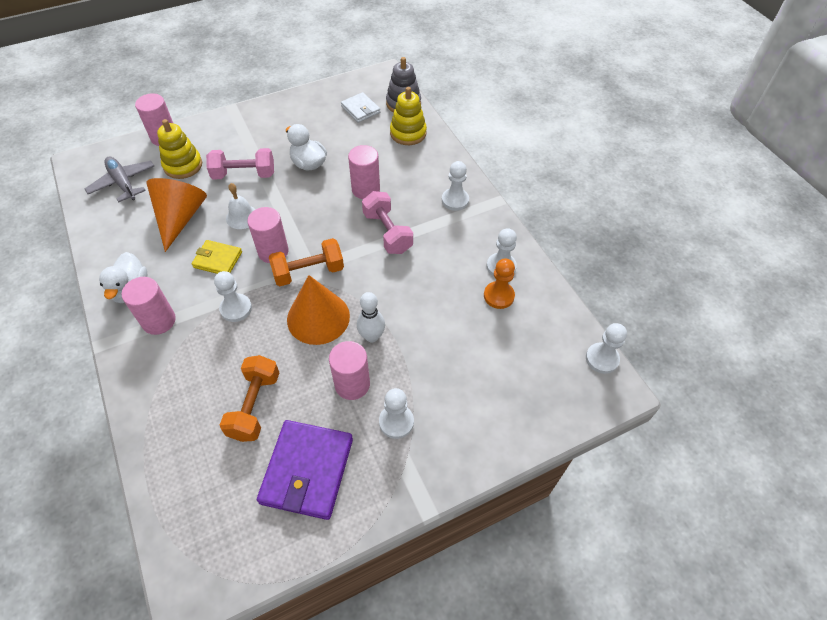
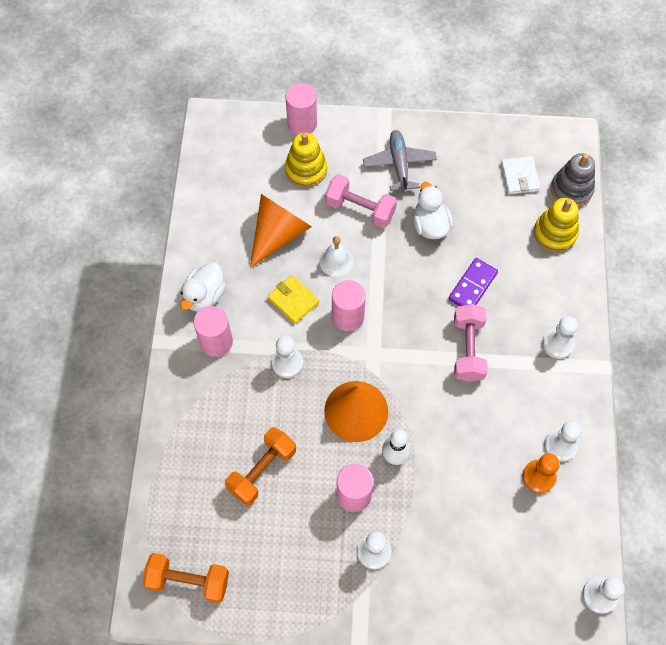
camera: 30 degrees right, 10 degrees up
(123, 183) = (242, 166): grey plane -> grey plane (399, 165)
(307, 470) = (278, 554): purple wallet -> none
(308, 272) = (370, 356): orange dumbbell -> orange dumbbell (188, 580)
(365, 189) = (472, 286): pink cylinder -> purple domino

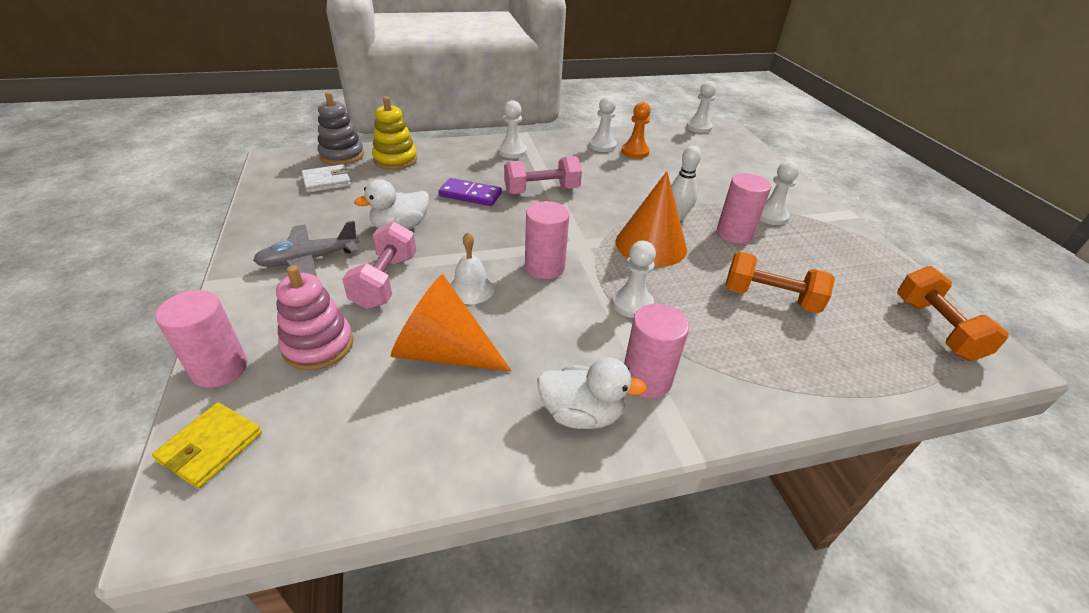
camera: 110 degrees left, 25 degrees down
(293, 300) = (544, 315): yellow wallet -> yellow wallet (211, 446)
(306, 170) = (318, 345): yellow stacking toy -> pink stacking toy

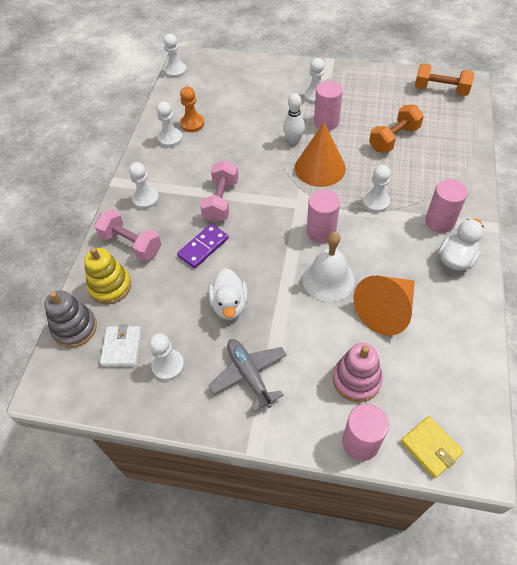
camera: 60 degrees left, 15 degrees up
(309, 260) = (249, 375): grey plane -> grey plane turned 150 degrees clockwise
(311, 209) = (168, 365): none -> white pawn
(385, 281) = (299, 328): pink dumbbell -> pink dumbbell (131, 244)
(471, 289) = (328, 279): white bell -> white bell, size x1.54

